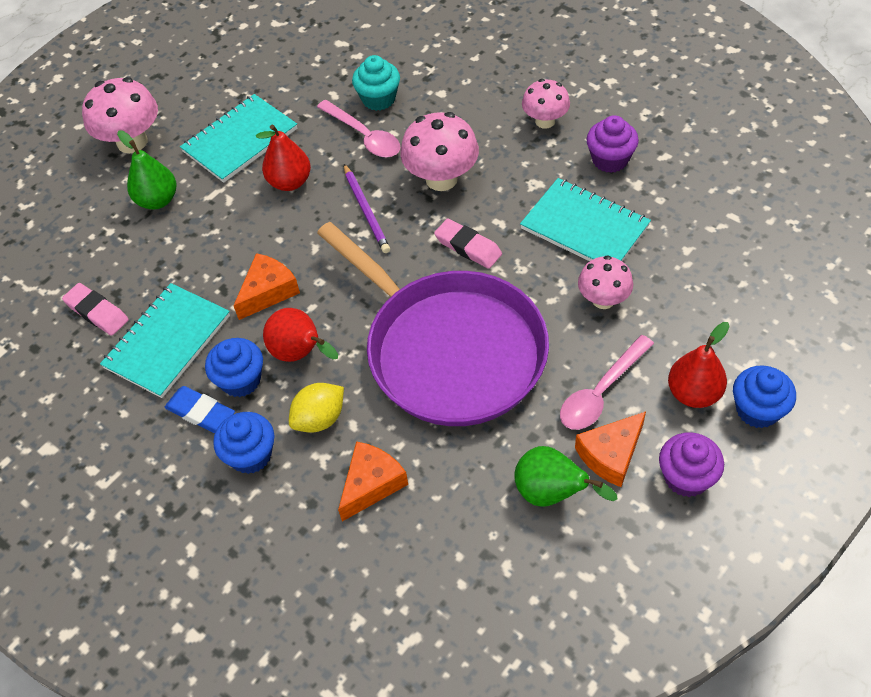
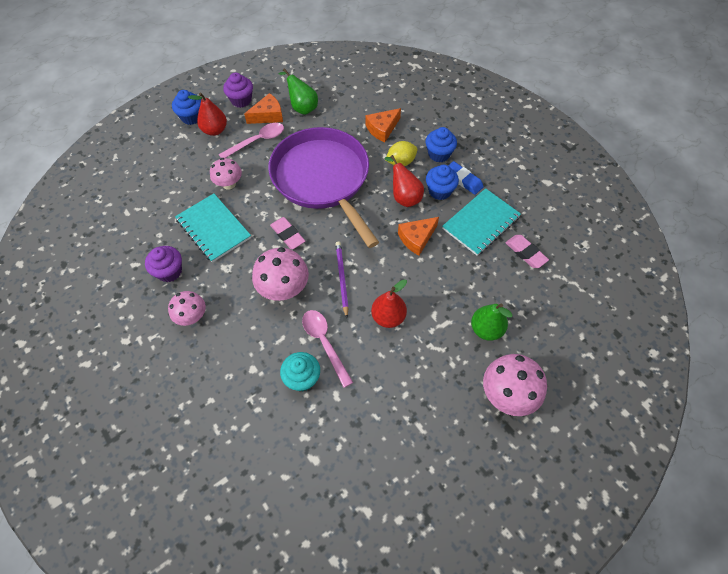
camera: 170 degrees left, 5 degrees up
(240, 140) = (419, 369): turquoise notebook -> none

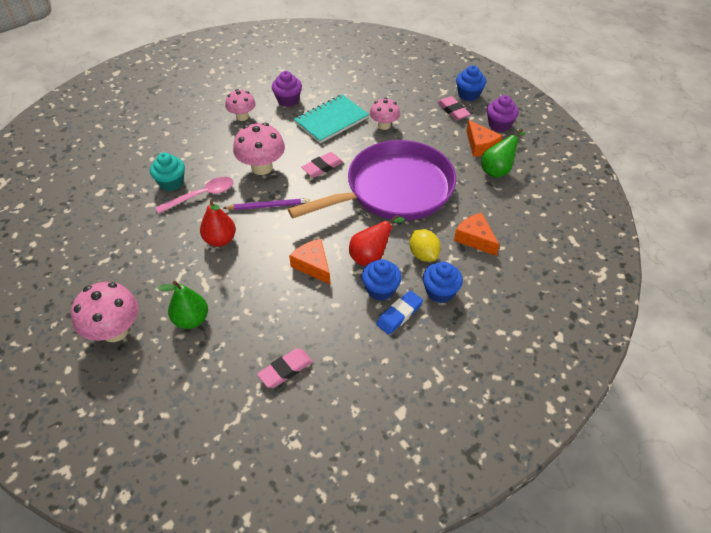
camera: 90 degrees right, 10 degrees down
(215, 130) = (453, 111): red pear -> pink eraser
(257, 141) = (442, 140): pink spoon -> none
(481, 223) = (332, 327): turquoise notebook -> none

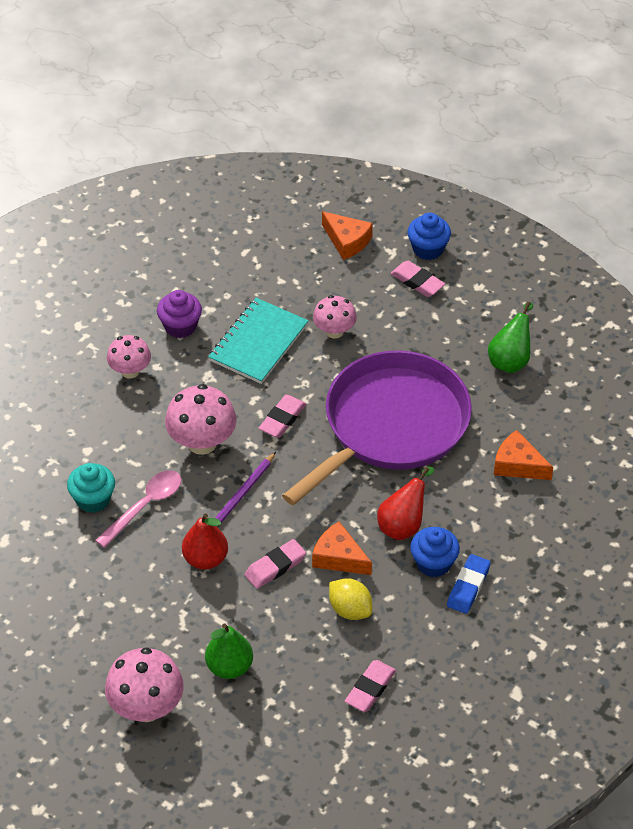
camera: 20 degrees left, 0 degrees up
(264, 259) = (275, 567): none -> pink eraser
(268, 206) = (241, 495): purple pencil -> purple pencil turned 150 degrees clockwise
(423, 254) = (465, 504): yellow lemon -> yellow lemon (350, 609)
(440, 292) = (503, 545): blue cupcake -> none
(480, 145) = (474, 328): orange cheese -> orange cheese (347, 241)
(499, 125) = (487, 288): purple cupcake -> none

